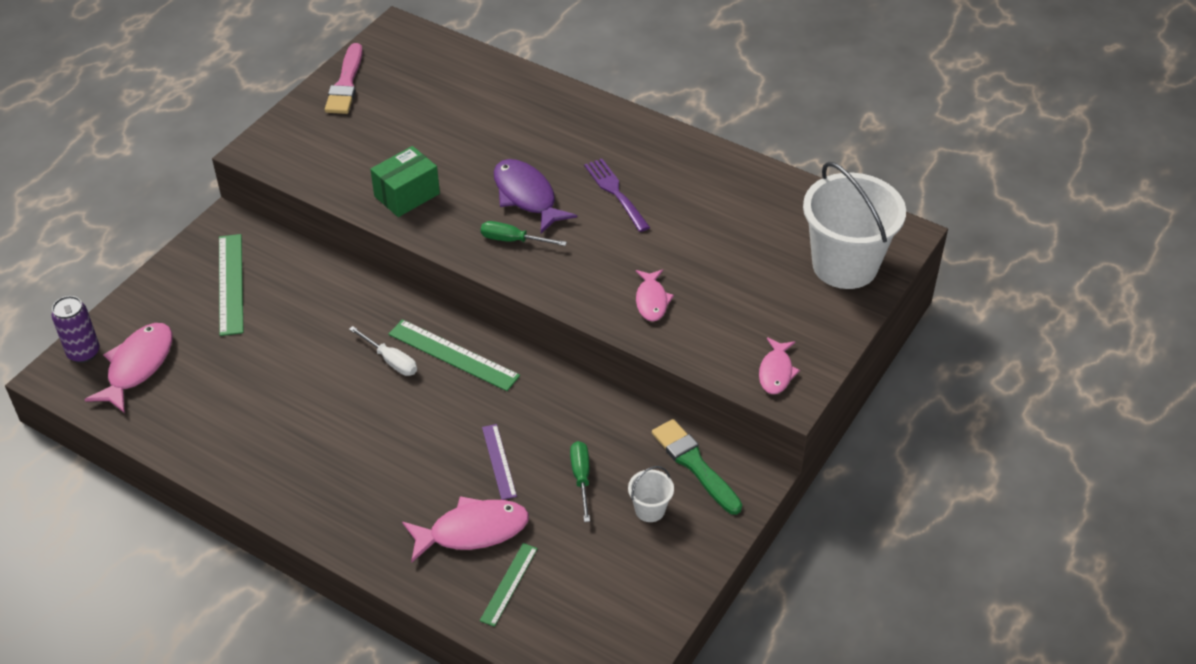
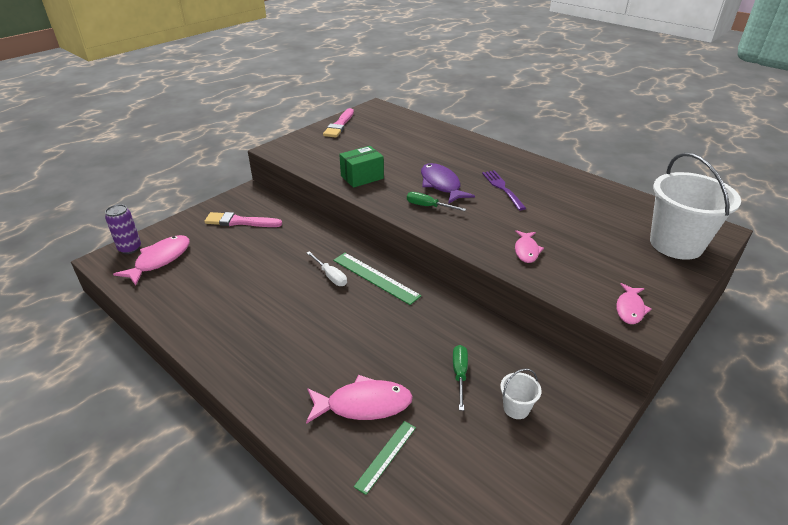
camera: 10 degrees right, 10 degrees down
(230, 284) = (240, 222): green ruler -> pink brush
(499, 461) = (395, 353): purple ruler -> none
(694, 464) = (555, 376): green brush -> none

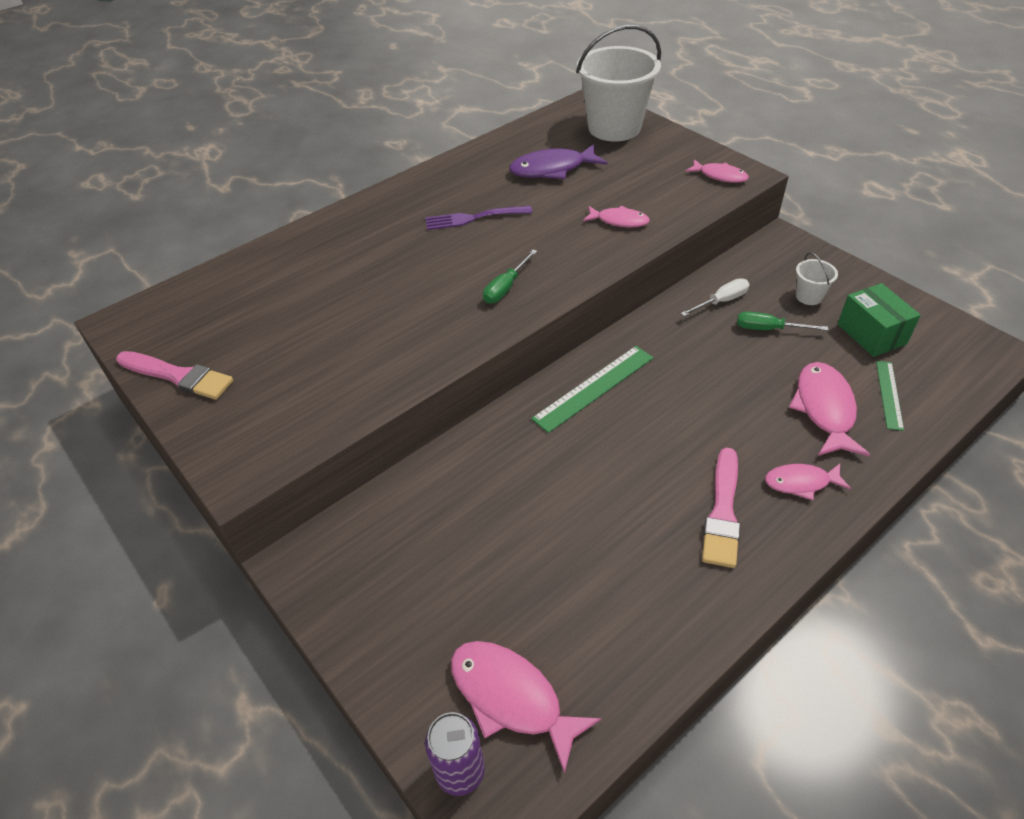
camera: 80 degrees left, 10 degrees up
(240, 222) = (406, 570): pink brush -> pink brush (722, 512)
(285, 382) = (801, 483): none -> pink fish
(330, 276) = (586, 436): white screwdriver -> white screwdriver (721, 301)
(362, 177) = (399, 351): green box -> green box (871, 334)
(386, 456) = (889, 394): green ruler -> green ruler turned 60 degrees clockwise
(441, 185) = (449, 270): purple fish -> purple fish (552, 169)

